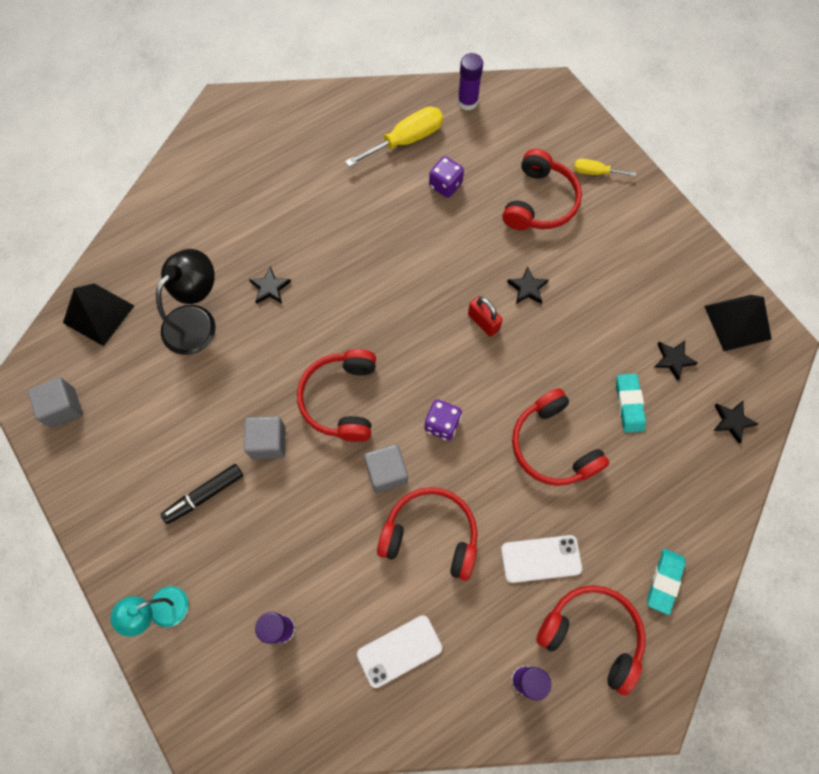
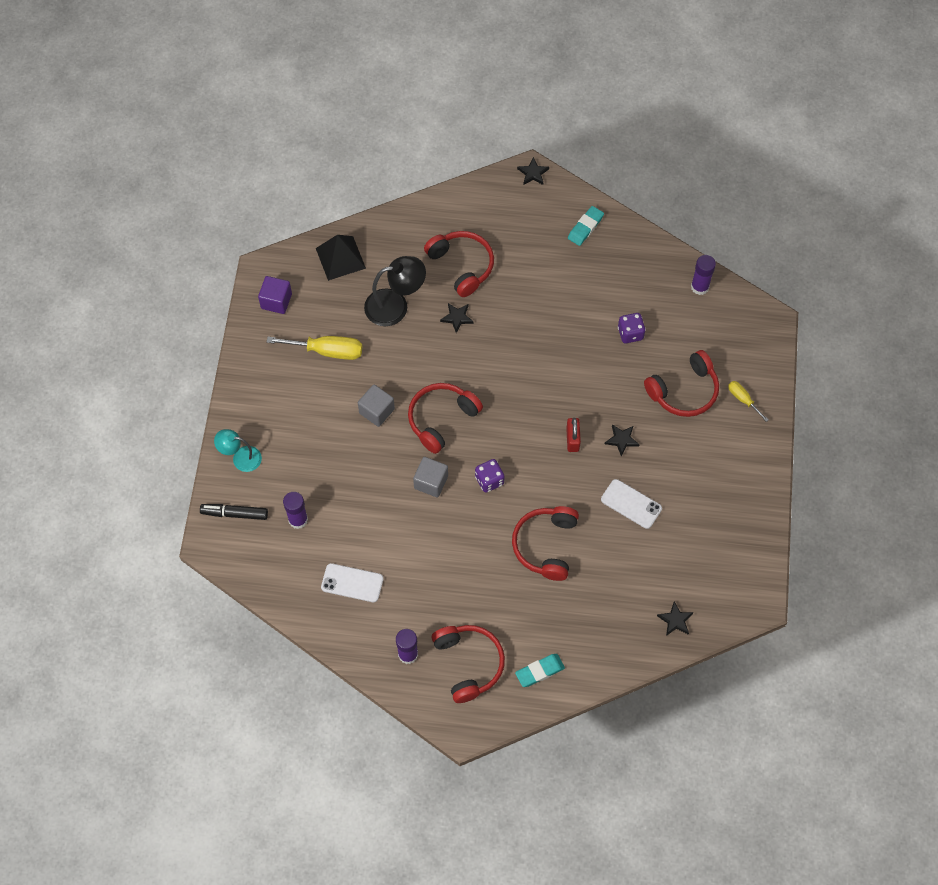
camera: 40 degrees right, 5 degrees down
(63, 408) = (276, 301): grey cube -> purple cube
(204, 495) = (315, 413): black marker -> black marker (234, 514)
(406, 140) = (632, 284): yellow screwdriver -> yellow screwdriver (327, 351)
(431, 535) = (425, 537): red headphones -> red headphones (462, 265)
(541, 559) = (478, 601): white phone -> white phone (631, 504)
(629, 404) = (618, 559): turquoise eraser -> turquoise eraser (585, 227)
(673, 359) = (674, 555): black star -> black star (533, 173)
(737, 322) = (742, 566): black pyramid -> none

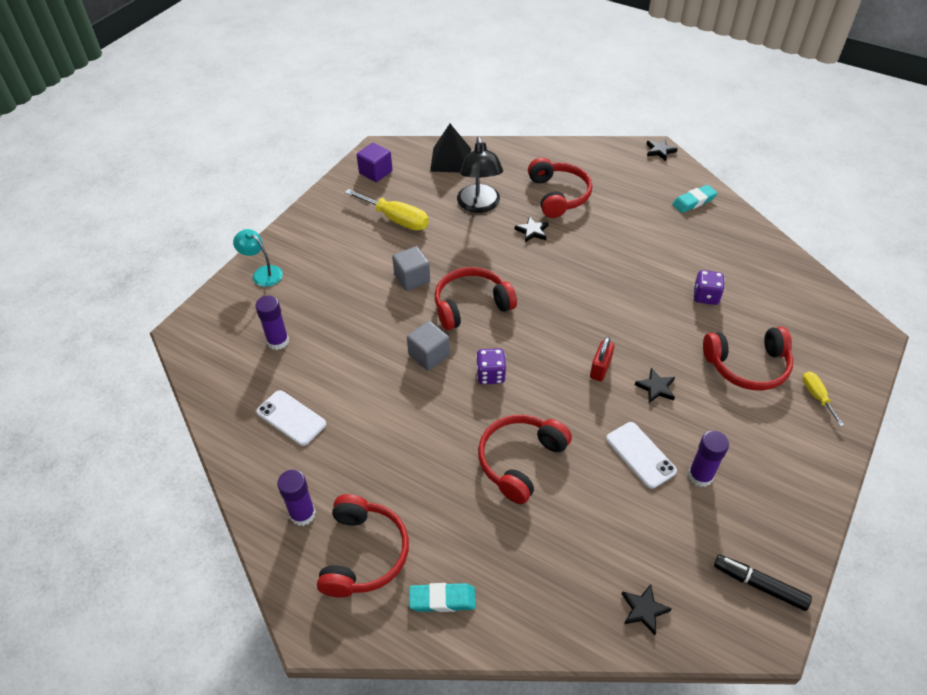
camera: 25 degrees right, 15 degrees down
(234, 514) = (223, 315): black marker -> black marker (759, 585)
(395, 305) = (479, 205): black lamp -> black lamp turned 75 degrees clockwise
(699, 287) = (798, 280): purple glue stick -> purple glue stick (700, 476)

